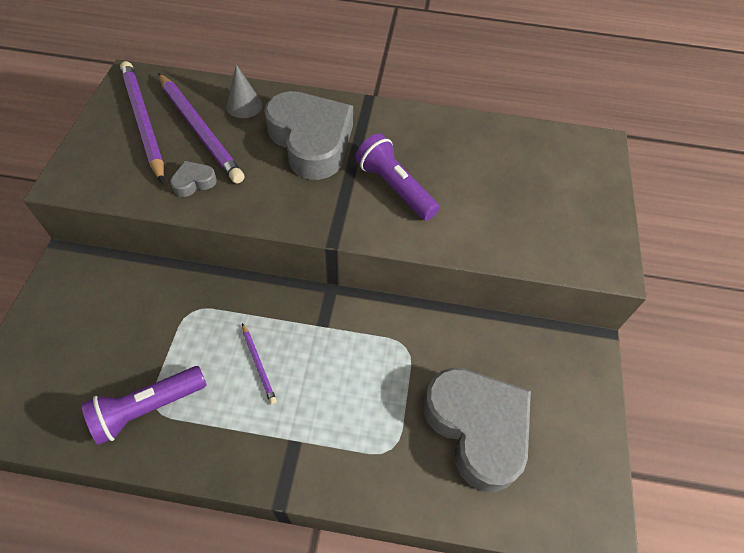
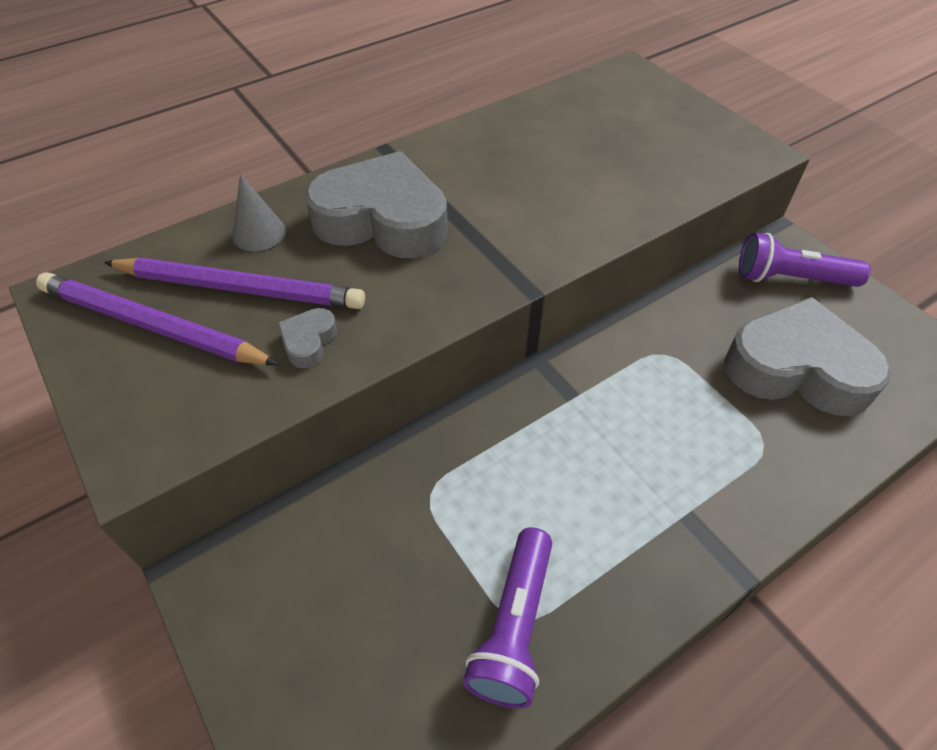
camera: 40 degrees left, 5 degrees down
(258, 364) = (564, 482): purple pencil -> none
(395, 187) = (520, 207): purple flashlight -> purple flashlight (791, 278)

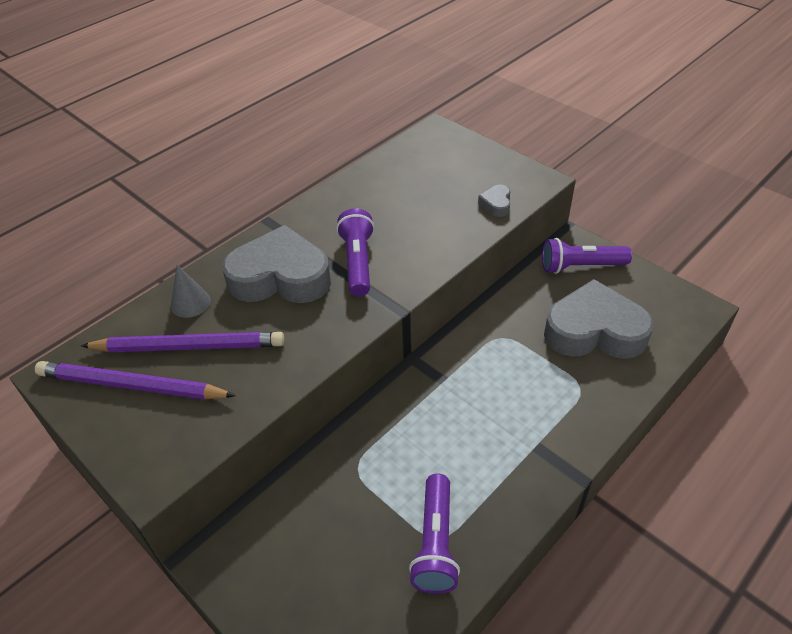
camera: 10 degrees left, 5 degrees down
(308, 341) = (251, 375): grey heart -> grey heart (496, 204)
(489, 218) = (358, 262): none -> purple flashlight

